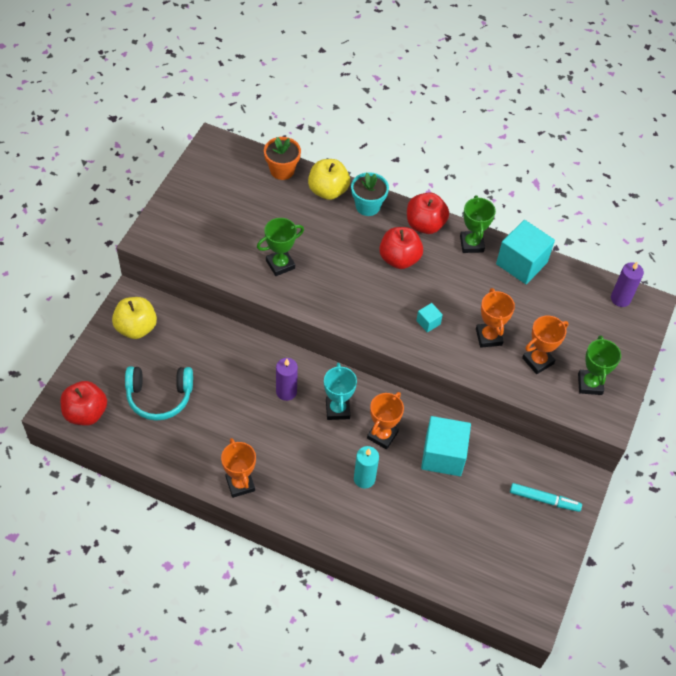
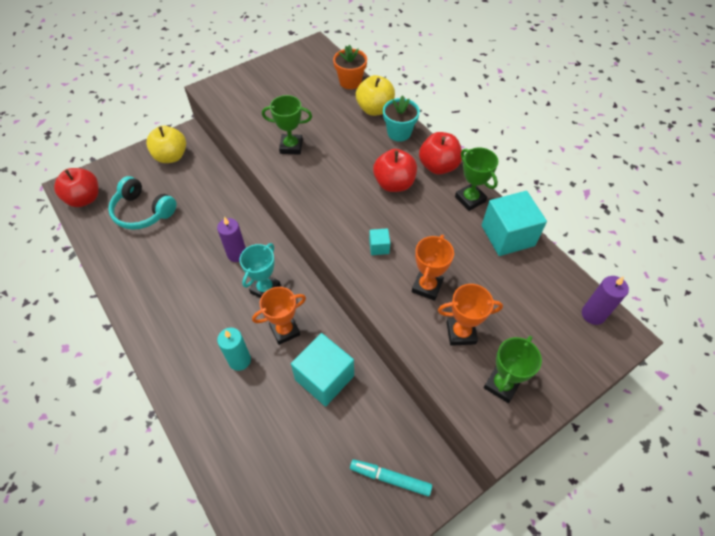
camera: 35 degrees right, 0 degrees up
(240, 484) = (140, 309): orange trophy -> none
(471, 244) = (470, 199): green trophy -> green trophy turned 60 degrees counterclockwise
(544, 500) = (390, 478): turquoise marker -> turquoise marker turned 150 degrees clockwise

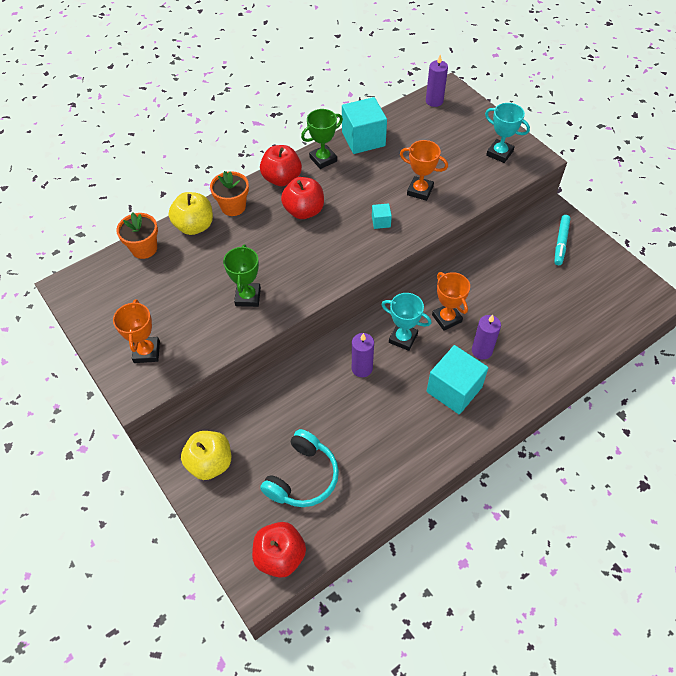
camera: 90 degrees left, 0 degrees up
(239, 360) = (481, 351): turquoise candle -> purple candle
(324, 378) = (488, 286): turquoise cube -> turquoise cube (454, 389)
(399, 133) = (233, 206): turquoise flower pot -> orange flower pot
(461, 333) = (460, 172): orange trophy -> orange trophy (147, 352)
(501, 384) = (499, 153): green trophy -> turquoise trophy

